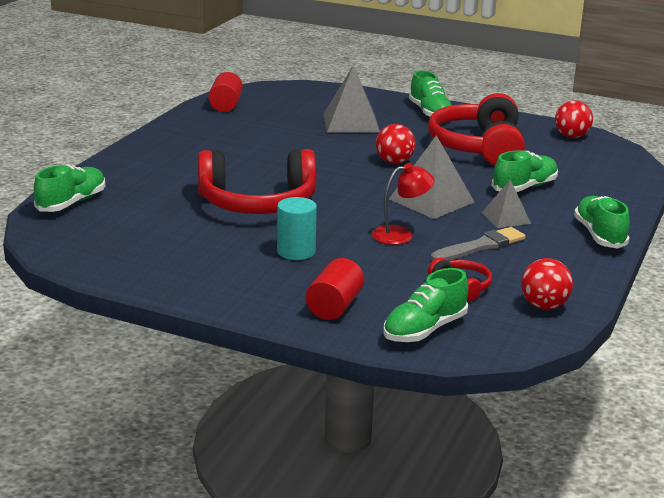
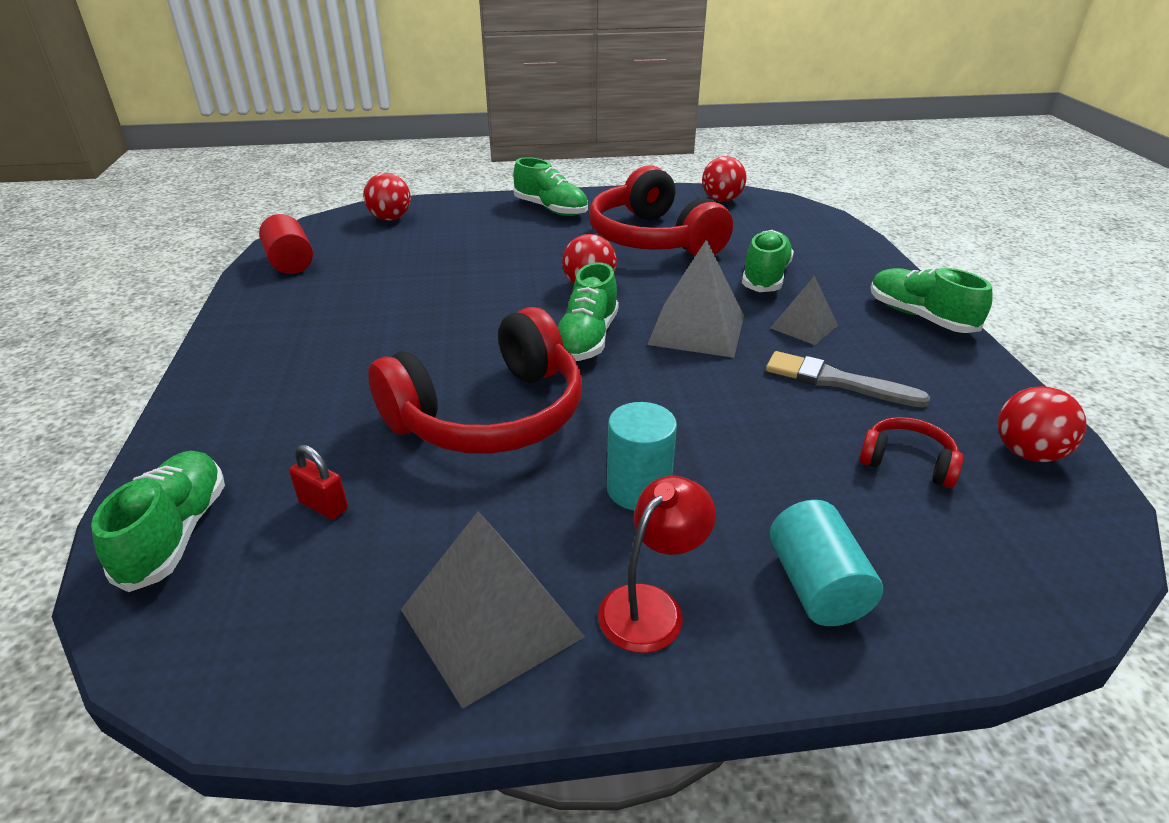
camera: 30 degrees left, 10 degrees up
(141, 212) = (323, 506): none -> red padlock
(313, 94) = (390, 218): none -> red ball
(334, 306) = (816, 586): red cylinder -> turquoise cylinder
(351, 123) = (477, 245): grey pyramid -> grey pyramid (490, 622)
(401, 234) = (730, 399): red lamp -> red lamp (651, 606)
(424, 330) = (977, 573): green shoe -> green shoe (587, 339)
(481, 246) = (836, 381): grey brush -> grey brush turned 90 degrees counterclockwise

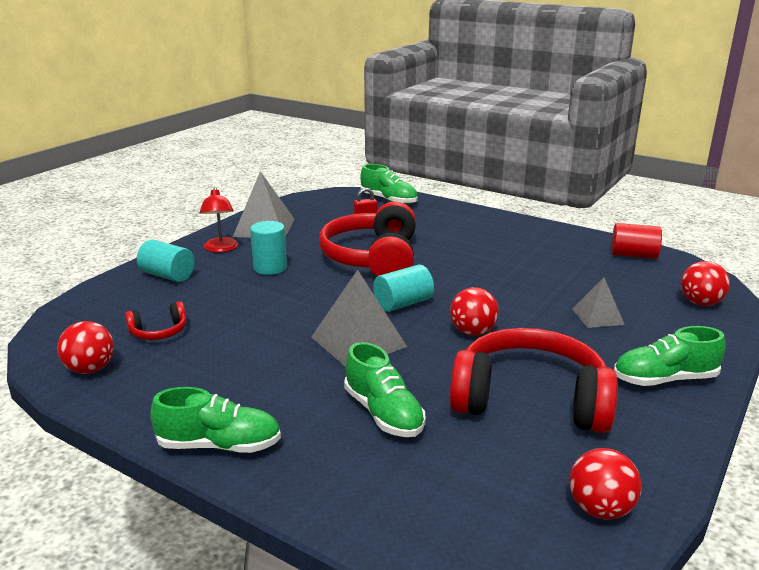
camera: 130 degrees right, 10 degrees down
(587, 339) = (403, 303): green shoe -> turquoise cylinder
(804, 326) = (297, 382): grey pyramid -> grey pyramid (597, 316)
(836, 381) = (234, 355): grey brush -> none

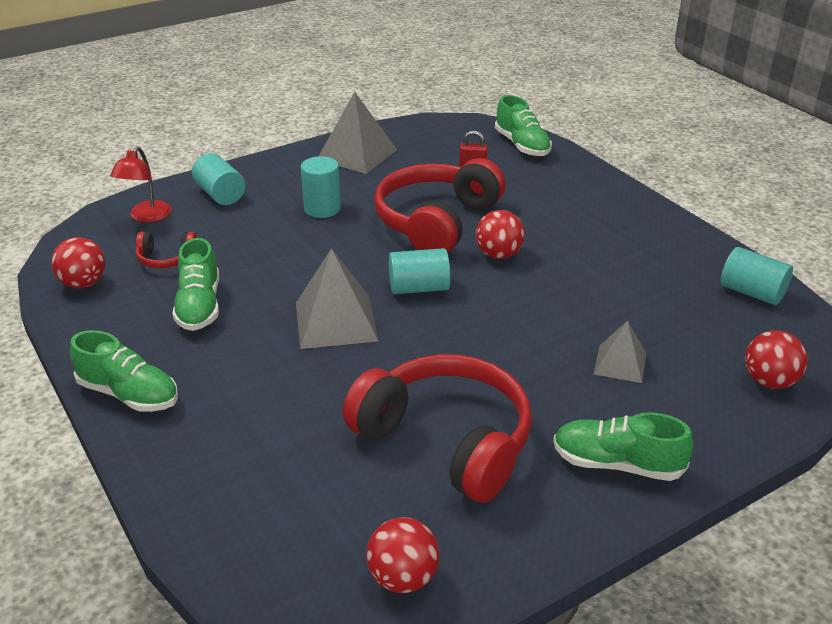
camera: 25 degrees right, 10 degrees up
(221, 249) = (293, 173): red lamp -> red lamp (146, 217)
(383, 413) = (292, 408): green shoe -> green shoe (199, 306)
(472, 332) = (460, 343): red ball -> red ball (498, 254)
(633, 255) = (752, 292): red cylinder -> turquoise cylinder

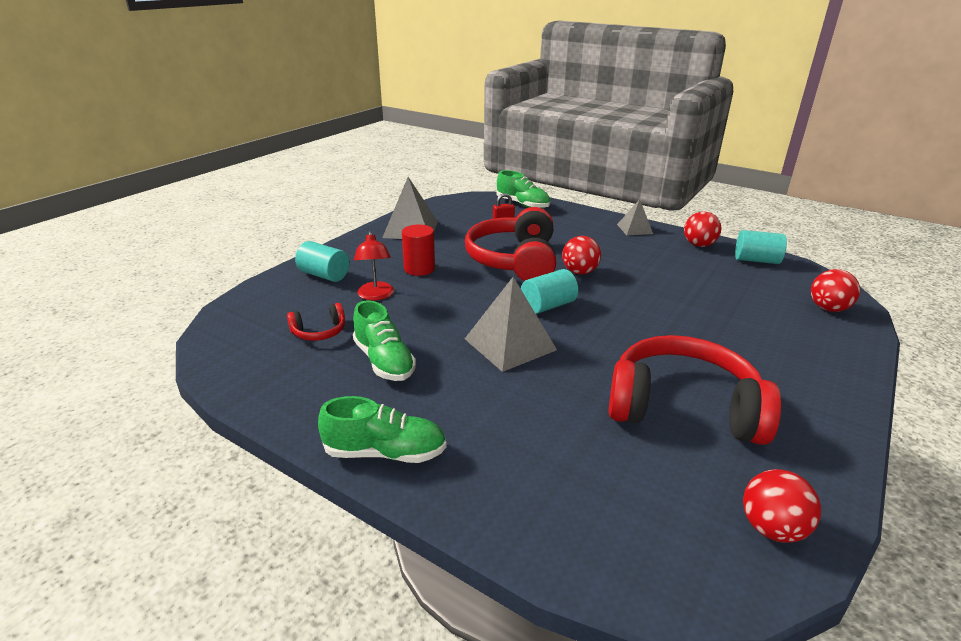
camera: 25 degrees left, 5 degrees down
(83, 283) = (255, 369): red ball -> red ball (698, 245)
(146, 217) = (271, 304): red lamp -> red lamp (376, 296)
(322, 208) = (419, 269): turquoise cylinder -> red cylinder
(617, 464) = (809, 387): green shoe -> none
(620, 363) = (733, 321): grey pyramid -> grey pyramid (634, 229)

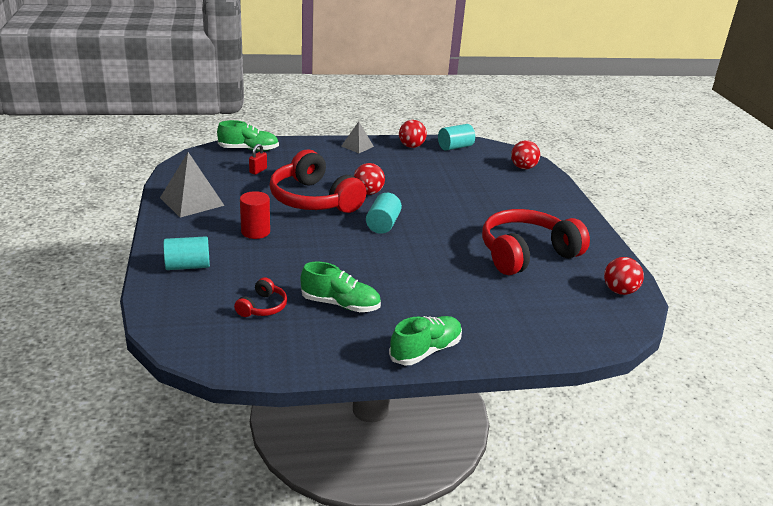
camera: 45 degrees left, 0 degrees up
(376, 296) = (258, 265): red lamp -> none
(510, 344) = (397, 259): grey pyramid -> none

